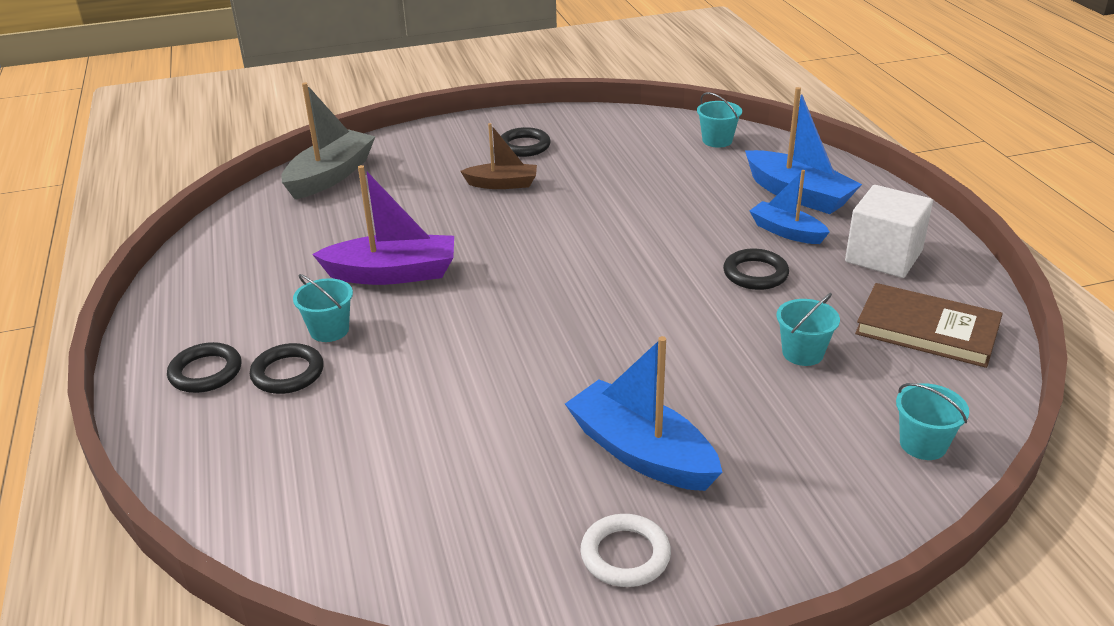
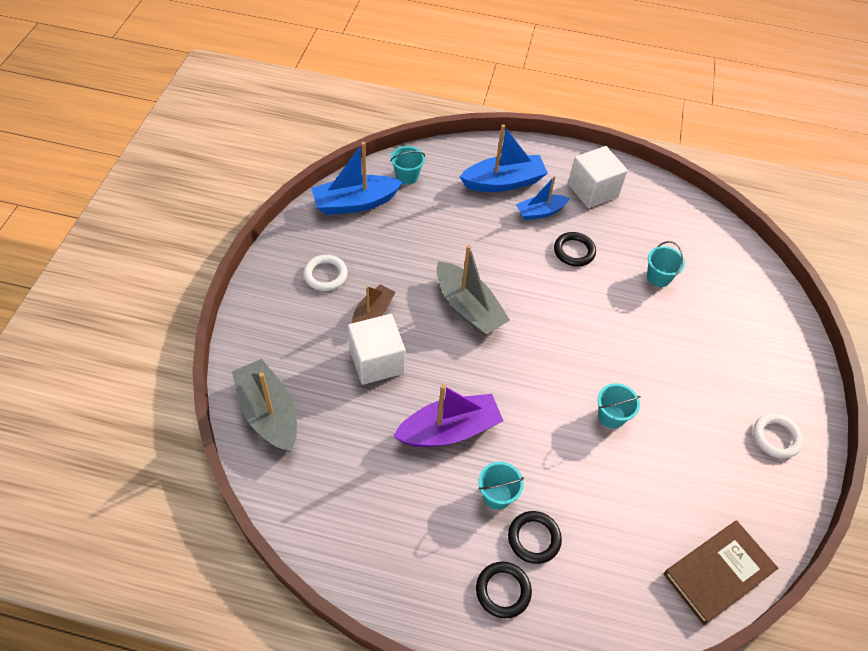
camera: 65 degrees left, 20 degrees up
(393, 273) = (449, 430): purple boat -> purple boat turned 45 degrees clockwise
(444, 206) = (376, 361): none -> white cube
(524, 146) = (325, 275): black ring -> white ring
(574, 232) = (468, 308): none -> grey boat
(641, 453) = (704, 390): blue boat -> blue boat (355, 203)
(923, 444) = (751, 278): turquoise bucket -> turquoise bucket (611, 416)
(927, 330) = (667, 218): brown book -> brown book (718, 573)

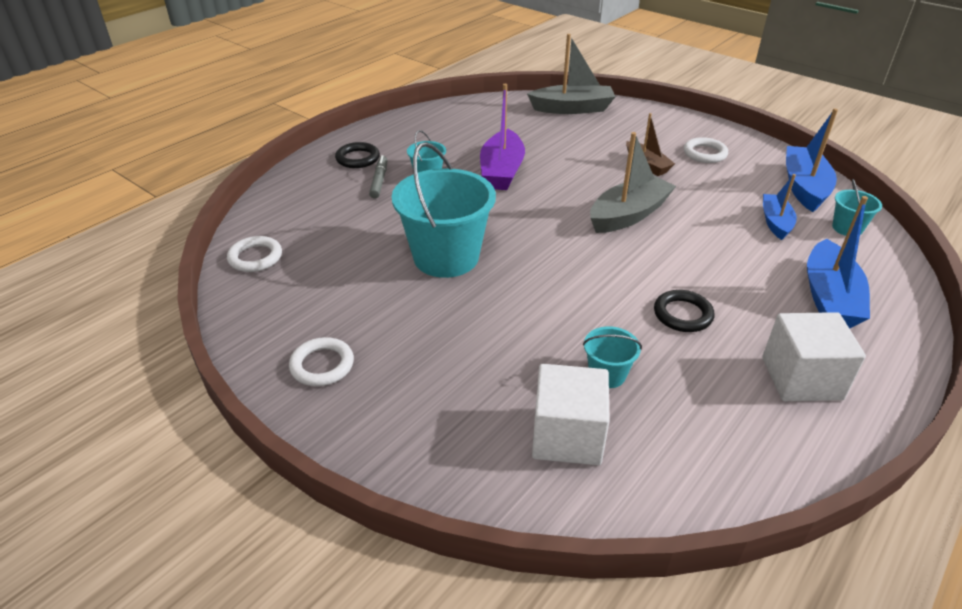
camera: 120 degrees right, 15 degrees down
(376, 361) = (593, 156): white cube -> white cube (567, 436)
(468, 308) = (628, 215): grey boat -> grey boat turned 150 degrees clockwise
(534, 538) = (379, 181): black ring -> grey marker
(540, 212) = (763, 310): blue boat -> blue boat (775, 222)
(611, 416) = (446, 257): turquoise bucket -> turquoise bucket, size x2.17
(718, 573) = (255, 257): brown book -> white ring

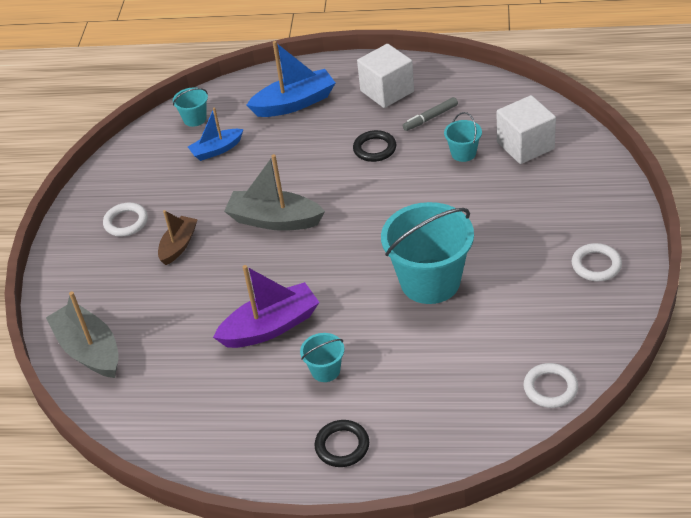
camera: 120 degrees left, 5 degrees up
(379, 181) = (366, 398): grey marker -> grey marker (430, 118)
(804, 187) = (146, 153): blue boat -> none

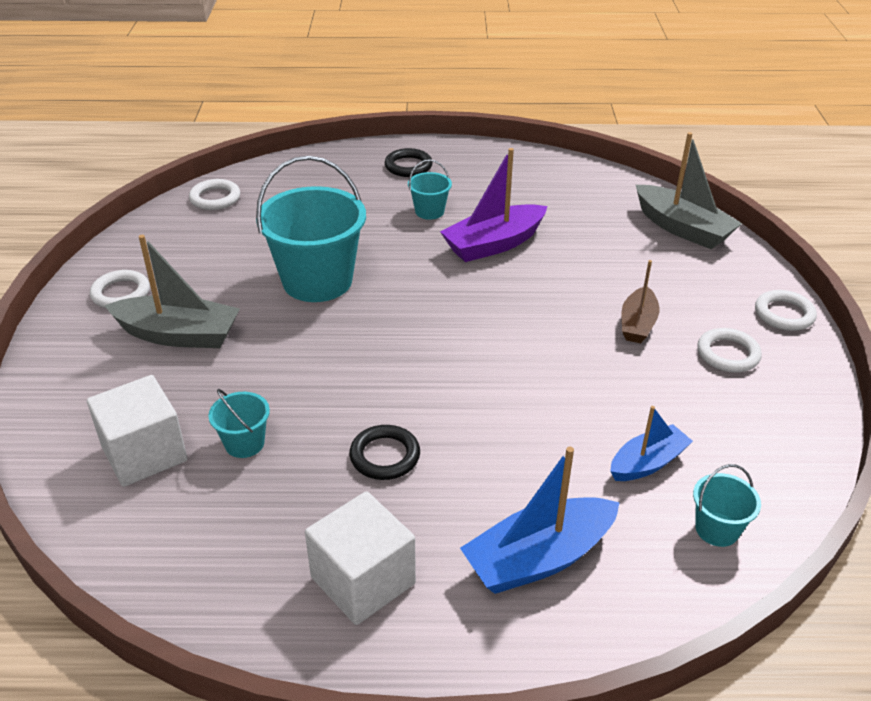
camera: 170 degrees right, 5 degrees down
(63, 257) = (784, 314): none -> white ring
(274, 220) = (519, 352): grey boat -> grey boat (178, 335)
(430, 118) = (287, 513): grey marker -> none

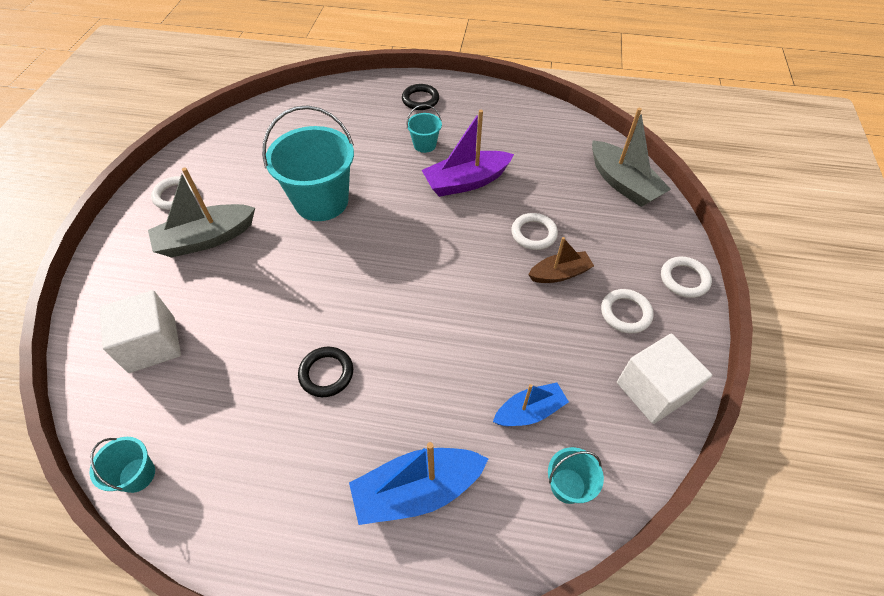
camera: 10 degrees right, 15 degrees up
(178, 335) = (206, 239): grey boat -> grey boat turned 135 degrees clockwise
(215, 198) = (267, 115): white ring -> white ring (533, 234)
(244, 443) = (226, 346): turquoise bucket -> turquoise bucket (137, 475)
(363, 580) = (278, 488): white cube -> white cube (653, 390)
(637, 324) = (559, 273): brown boat -> brown boat turned 135 degrees counterclockwise

